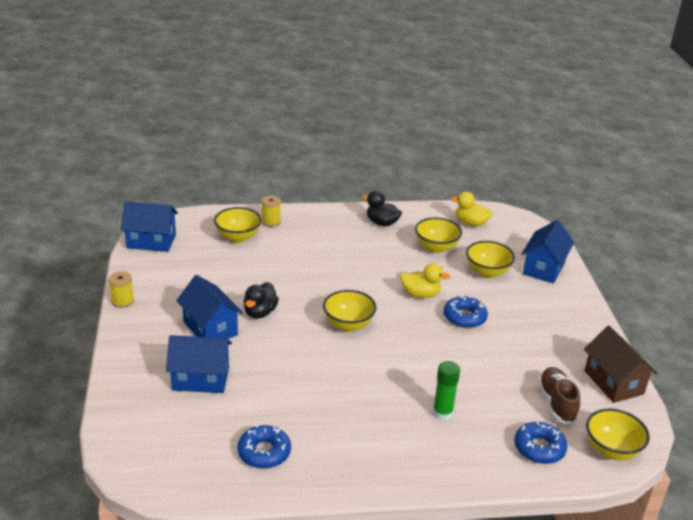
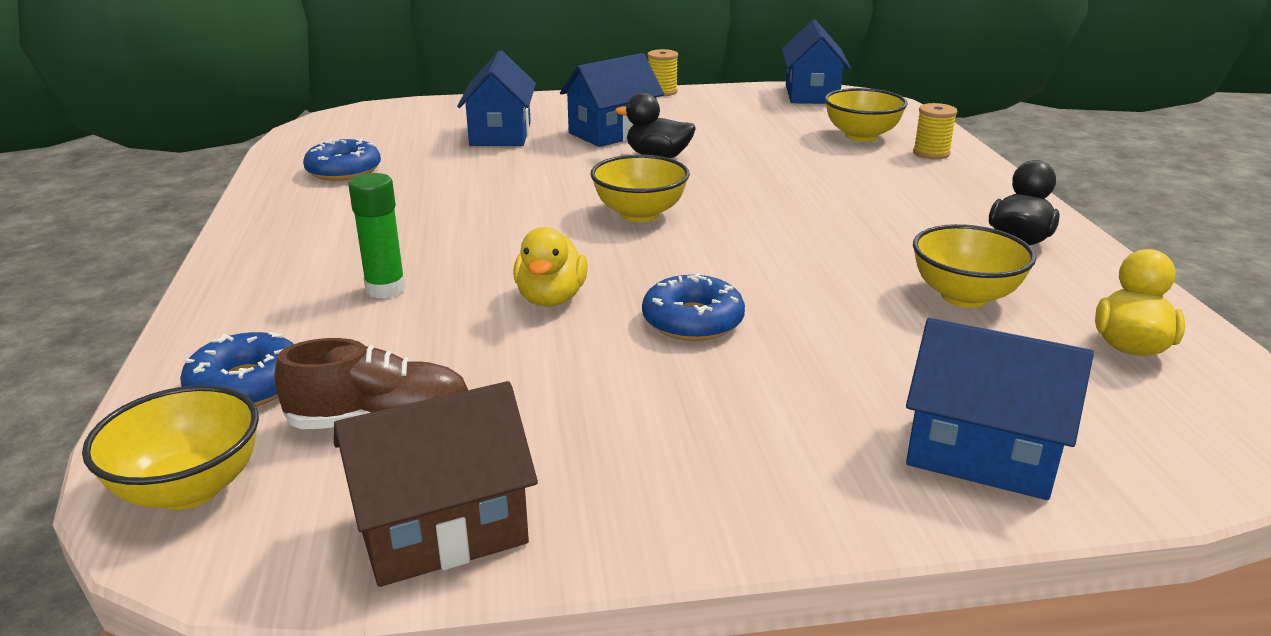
camera: 90 degrees right, 5 degrees down
(420, 294) = (761, 276): yellow duck -> yellow duck (551, 299)
(487, 272) = (899, 358): yellow bowl -> none

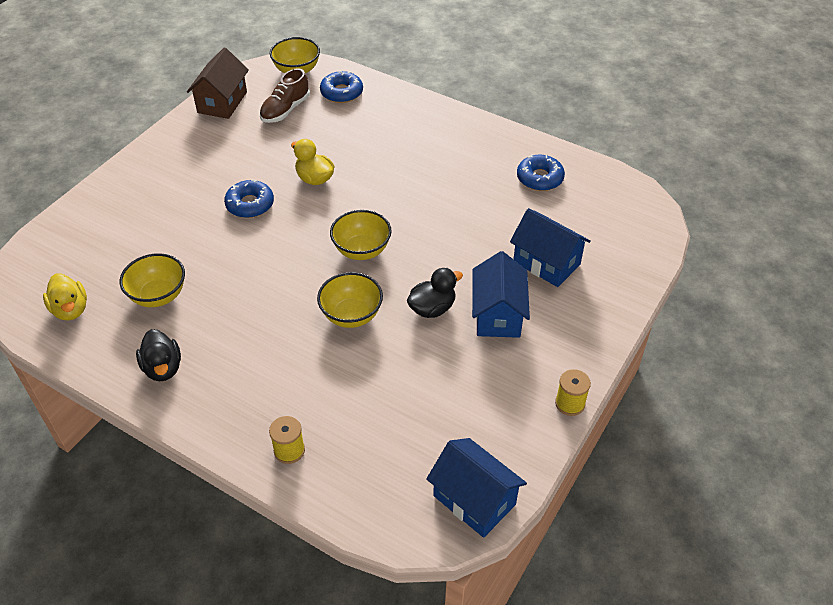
camera: 130 degrees right, 20 degrees up
(385, 289) = (377, 142): green glue stick -> none
(861, 136) = (357, 442): yellow bowl -> yellow bowl (351, 315)
(981, 454) = (99, 214): blue house -> none

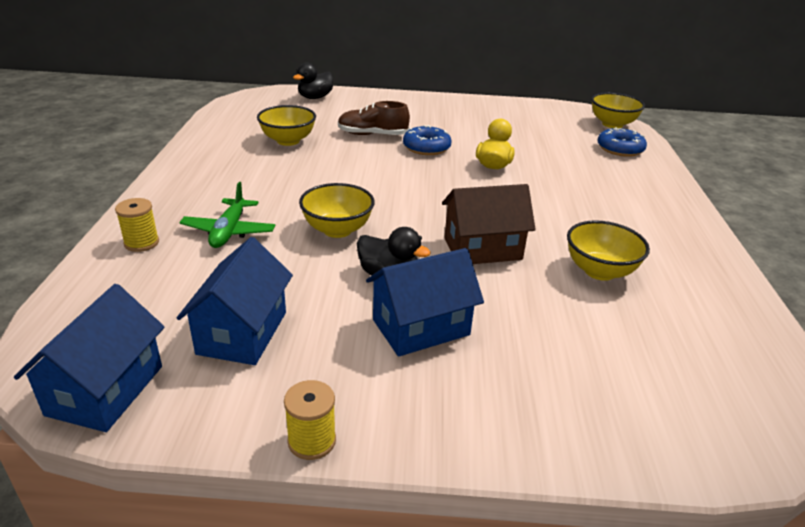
camera: 60 degrees right, 15 degrees down
(70, 309) = (249, 117): yellow duck -> none
(163, 368) = (211, 162): black duck -> black duck (315, 97)
(222, 102) = (527, 108): brown house -> brown house (482, 249)
(285, 110) = (557, 132): brown shoe -> brown shoe (372, 135)
(309, 386) = (229, 231): none -> green plane
(361, 250) = (429, 212): yellow bowl -> yellow bowl (599, 271)
(539, 178) = (686, 299): blue donut -> none
(546, 263) = (548, 345): blue house -> blue house (242, 333)

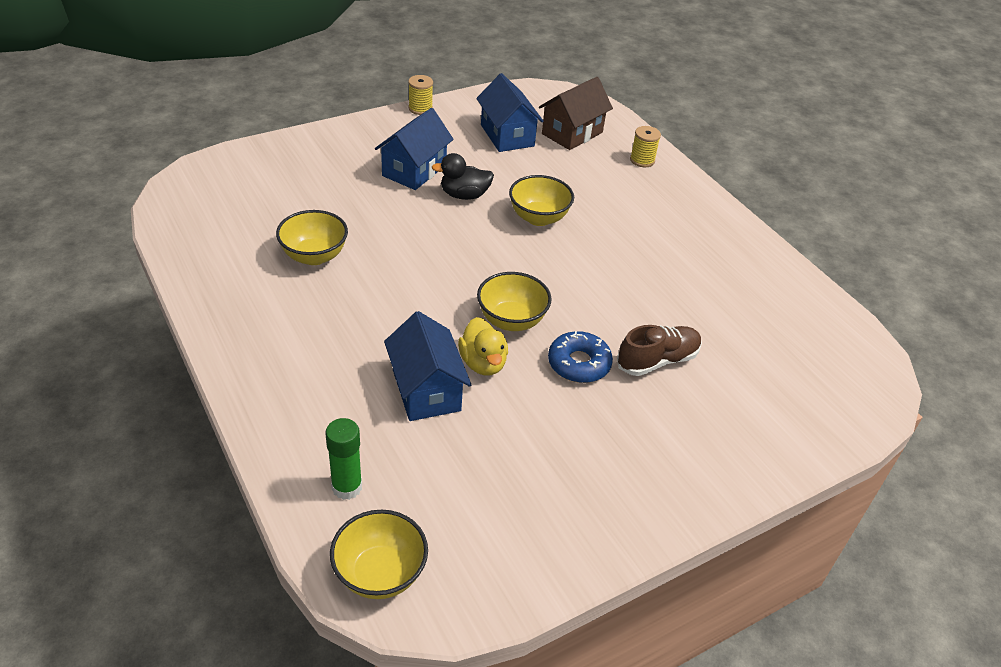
camera: 145 degrees right, 10 degrees up
(106, 390) = (531, 96): blue house -> blue house (426, 390)
(229, 231) = (606, 188): green plane -> none
(288, 141) = (717, 306): yellow bowl -> yellow bowl (511, 320)
(315, 97) = (820, 415): black duck -> none
(482, 249) = (417, 242): brown house -> brown house (572, 133)
(620, 149) = (347, 487): blue donut -> green glue stick

